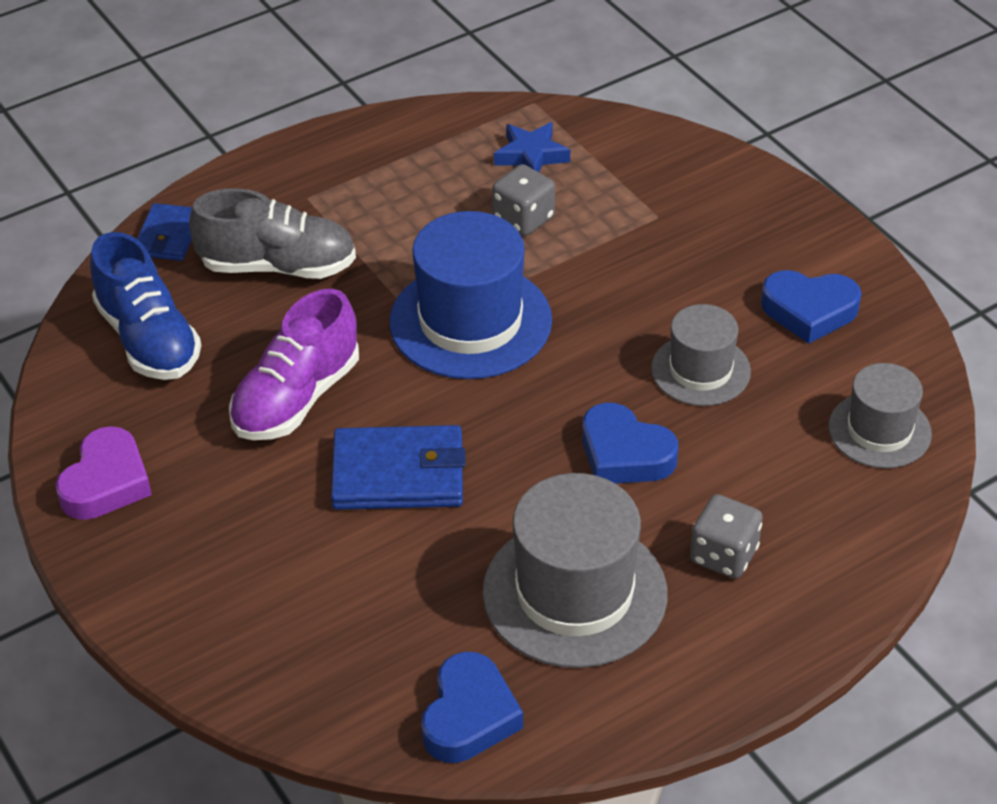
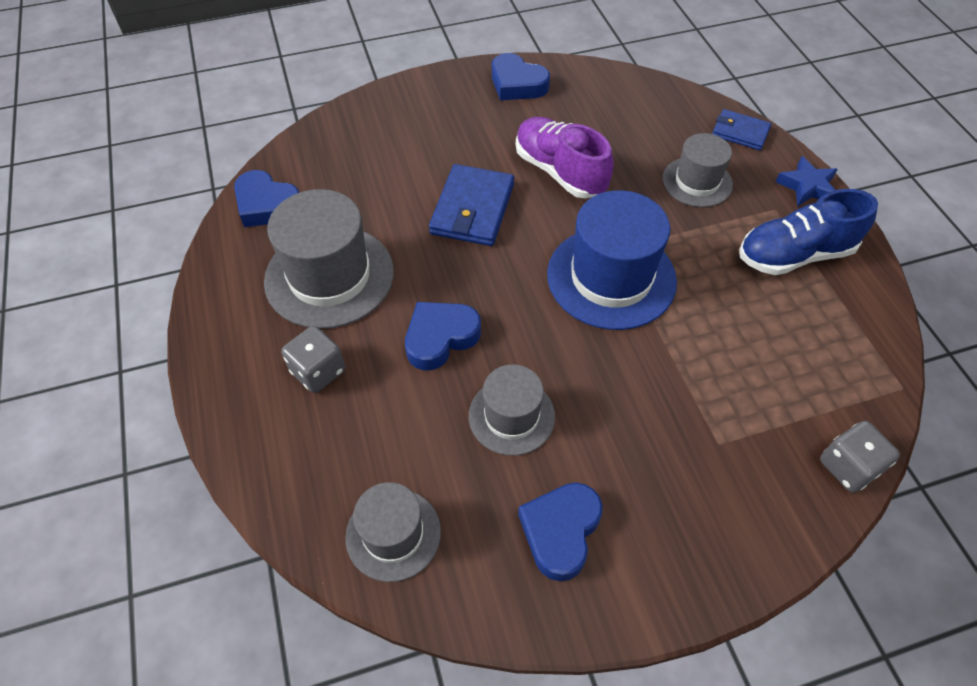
camera: 105 degrees right, 10 degrees up
(106, 482) = (517, 84): purple heart -> blue heart
(148, 339) = (636, 112): blue shoe -> blue shoe (794, 255)
(278, 266) = (697, 182): grey shoe -> grey hat
(523, 219) = (730, 339): grey dice -> grey dice (848, 467)
(531, 155) = (819, 365): blue star -> blue star (807, 186)

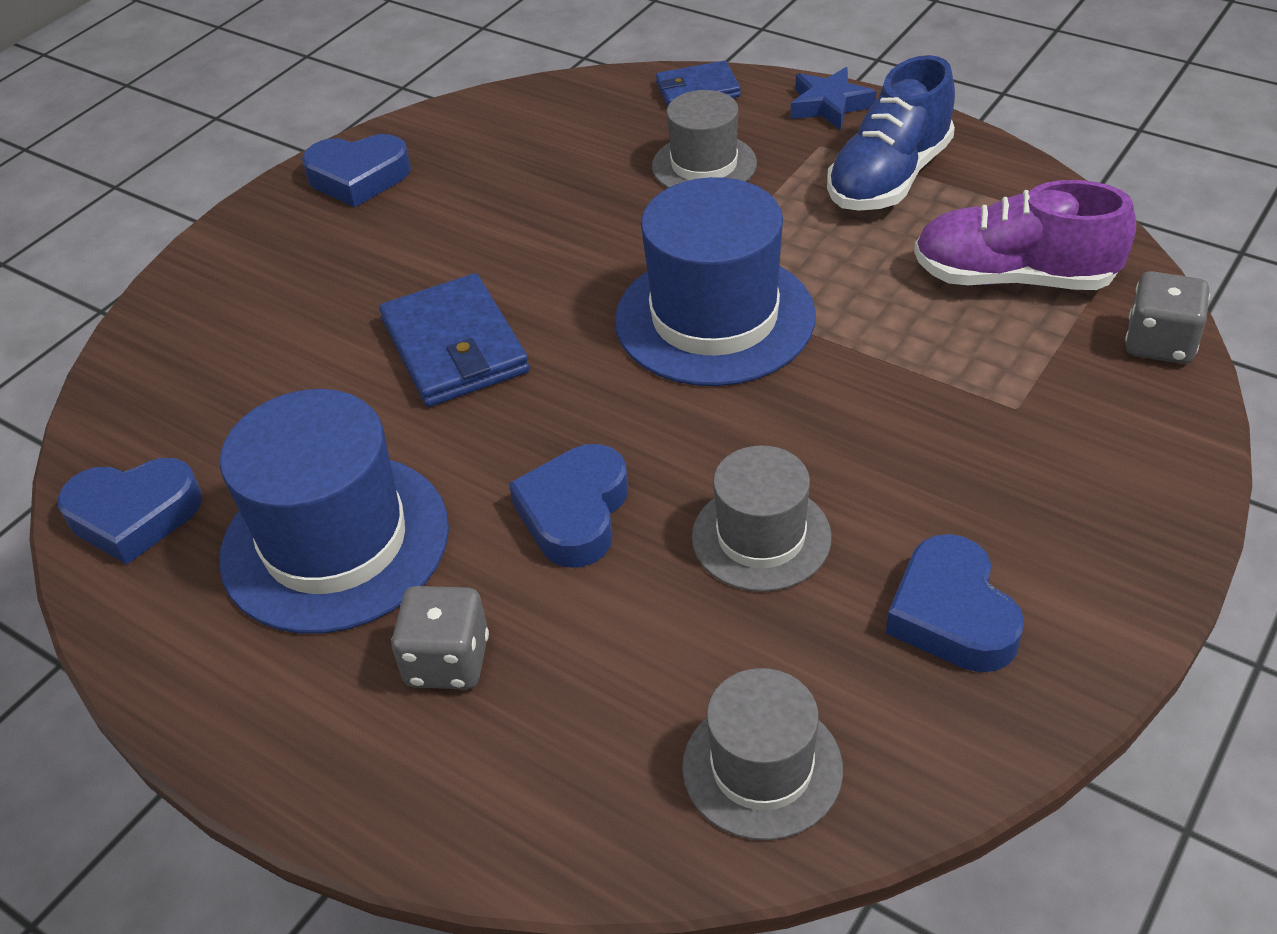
camera: 35 degrees left, 10 degrees down
(329, 276) = (335, 542): grey hat -> blue hat
(560, 171) = (525, 243): purple shoe -> purple shoe (1013, 278)

